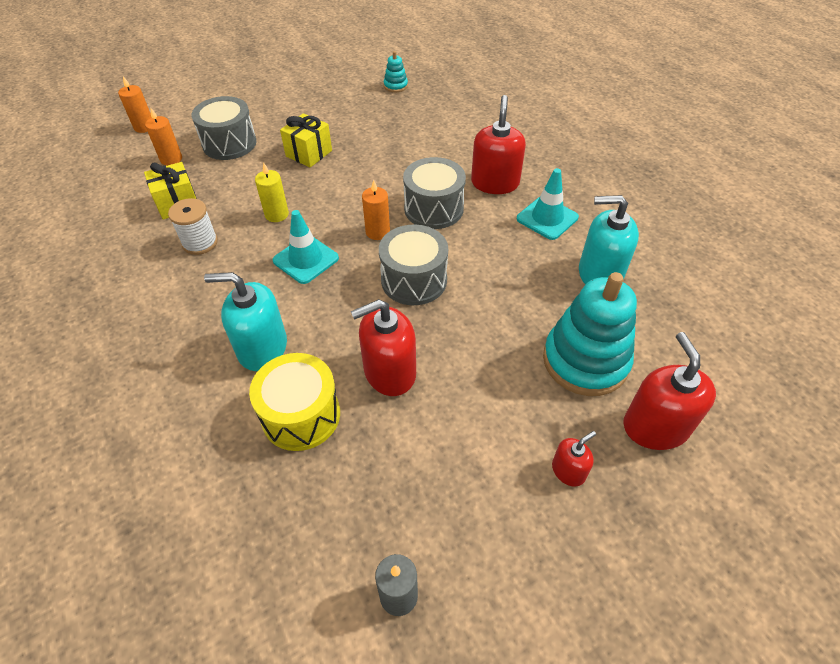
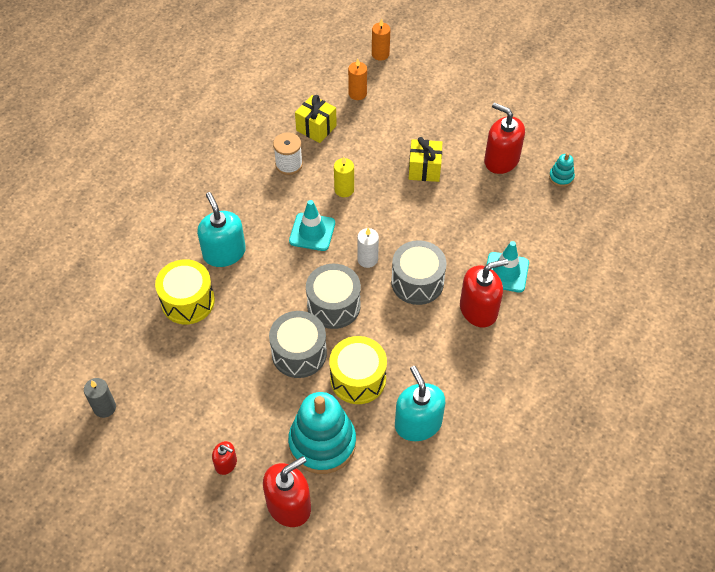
camera: 60 degrees right, 5 degrees up
(229, 143) = (399, 115): grey drum -> grey drum (299, 353)
(377, 232) = (367, 259): orange candle -> white candle
(389, 372) = (245, 331): red soap dispenser -> red soap dispenser (501, 160)
(519, 298) = (358, 379): none -> yellow drum
(547, 218) = (459, 364): turquoise traffic cone -> turquoise traffic cone (506, 272)

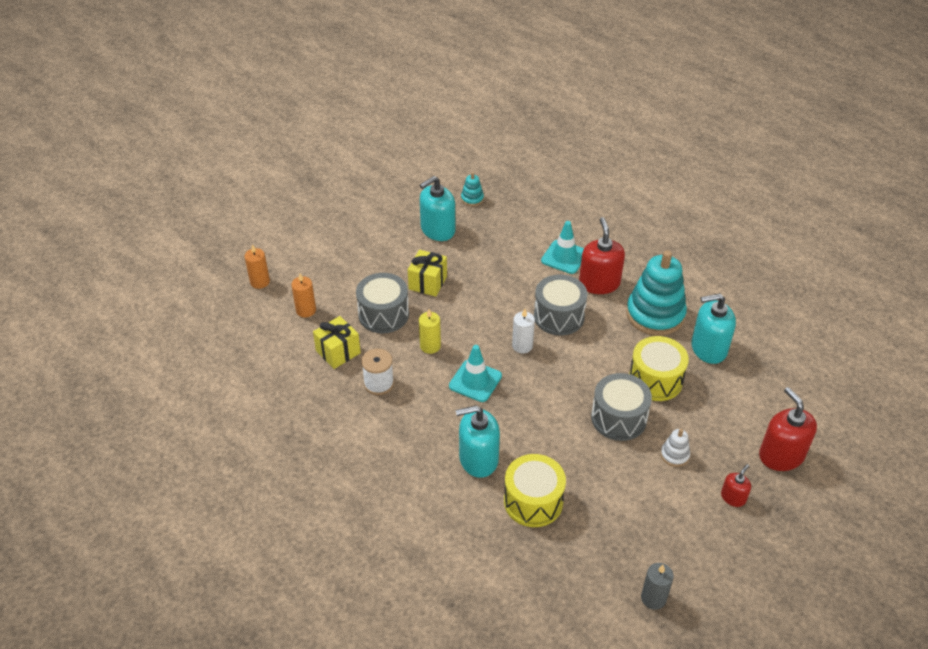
camera: 75 degrees left, 10 degrees down
(266, 407) = (674, 455): none -> white stacking toy
(322, 443) = (719, 419): turquoise stacking toy -> turquoise stacking toy (655, 314)
(333, 305) = (569, 381): grey drum -> grey drum (383, 314)
(501, 160) = (437, 230): red soap dispenser -> turquoise soap dispenser

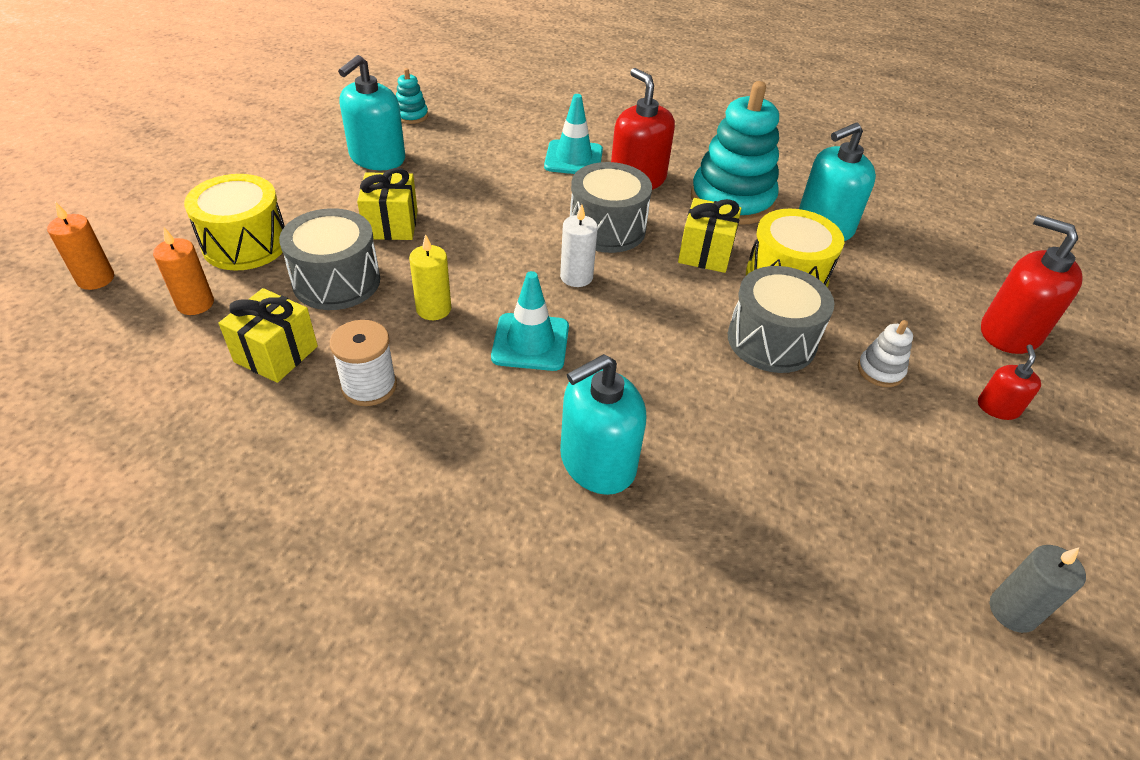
camera: 25 degrees left, 0 degrees up
(533, 501) = (724, 506): yellow drum -> yellow drum (245, 244)
(613, 349) = (705, 253): none -> yellow gift

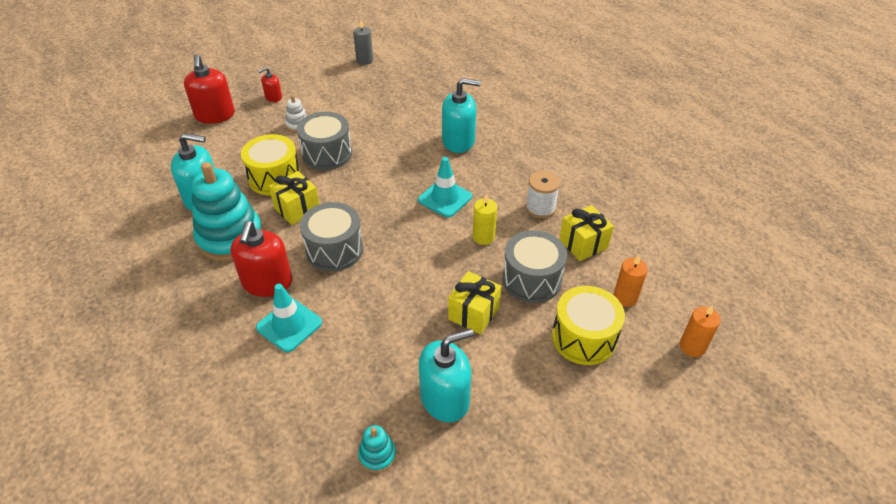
camera: 145 degrees left, 0 degrees up
(576, 277) = (387, 224): white candle -> none

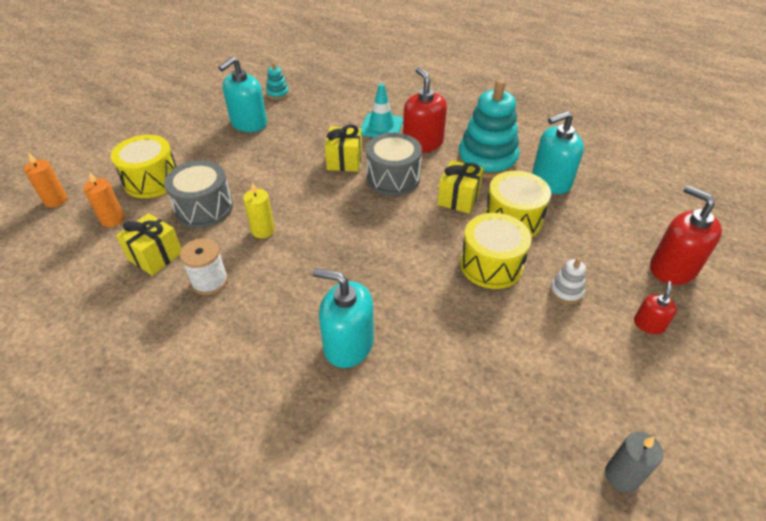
camera: 155 degrees right, 0 degrees up
(327, 154) = (491, 265): grey drum -> yellow drum
(445, 198) = (322, 257): turquoise traffic cone -> none
(458, 141) = (348, 344): turquoise soap dispenser -> turquoise soap dispenser turned 45 degrees clockwise
(473, 313) = (248, 170): yellow gift -> yellow gift (344, 161)

